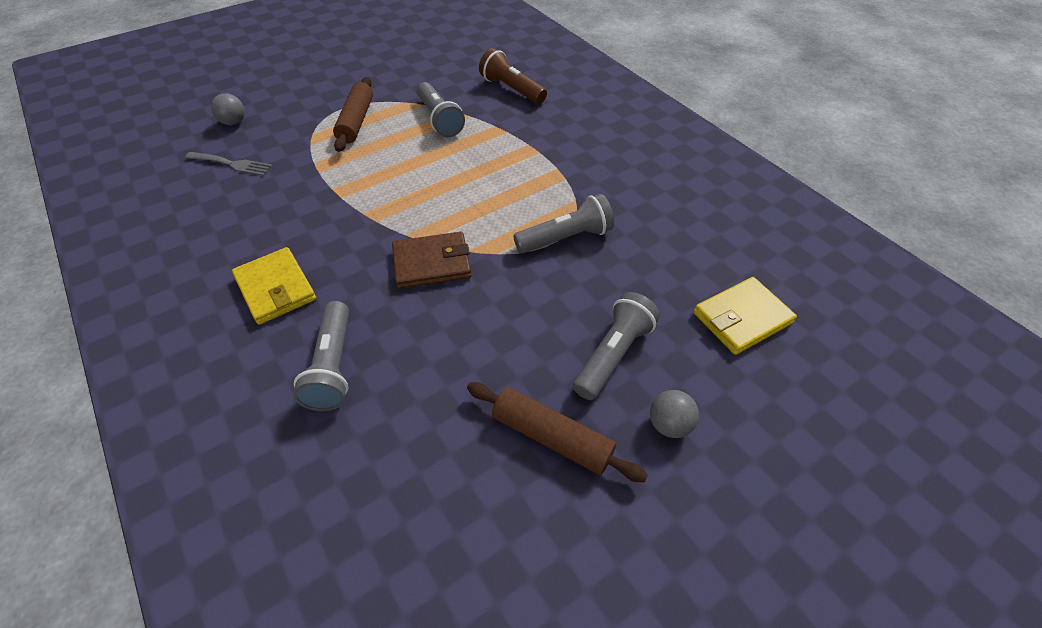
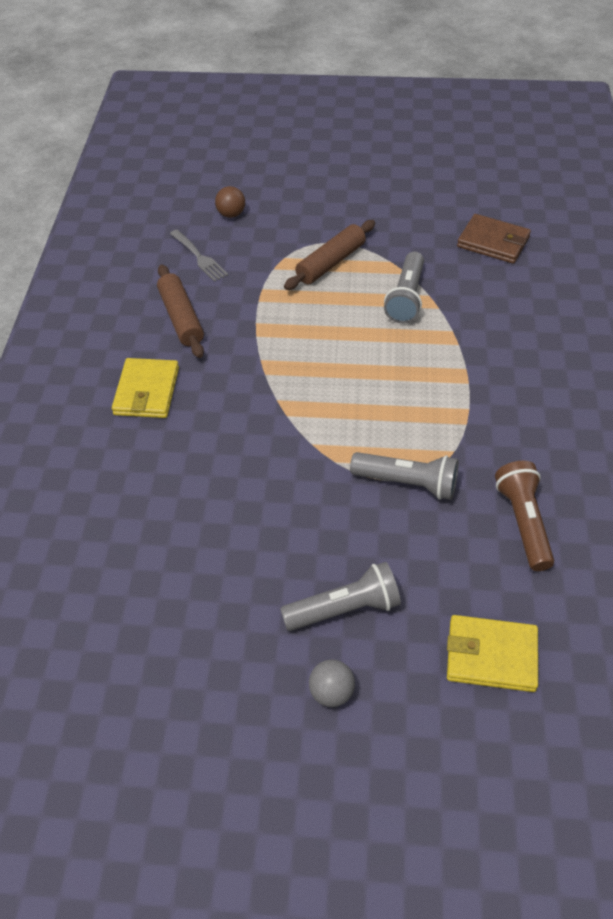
camera: 40 degrees right, 0 degrees up
(233, 122) = (231, 214): grey ball -> brown ball
(332, 366) = (135, 479): grey flashlight -> none
(432, 263) = (275, 439): brown wallet -> brown wallet (493, 242)
(512, 89) = (509, 297): brown flashlight -> brown flashlight (523, 522)
(551, 437) = (235, 637): brown rolling pin -> brown rolling pin (181, 318)

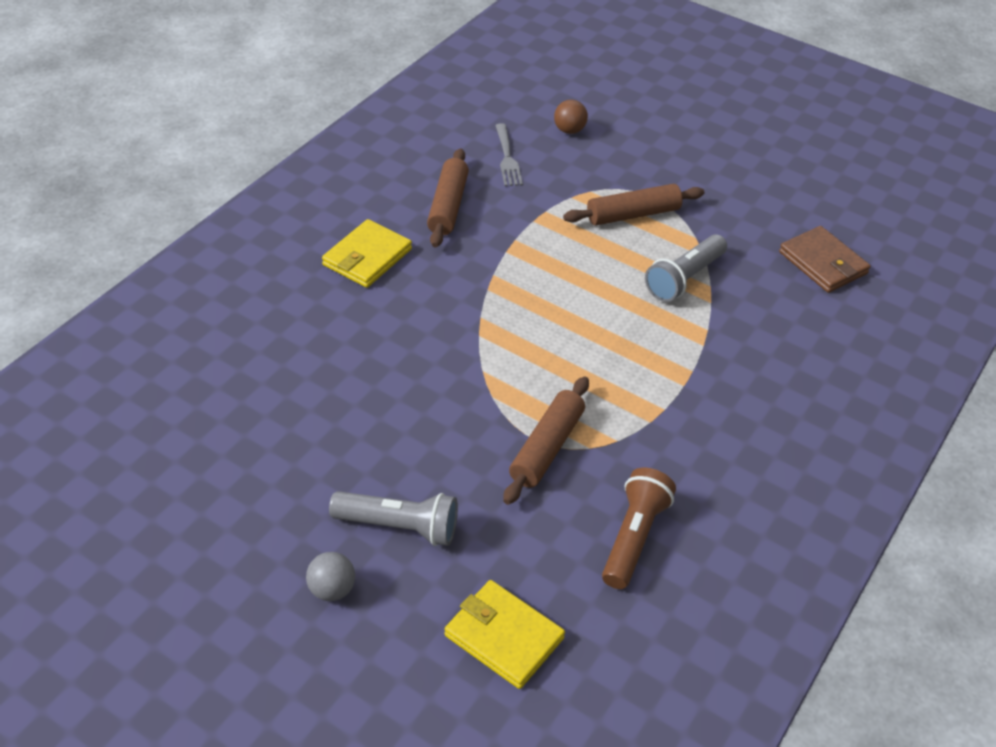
camera: 25 degrees right, 5 degrees down
(407, 483) = (547, 448): grey flashlight -> brown rolling pin

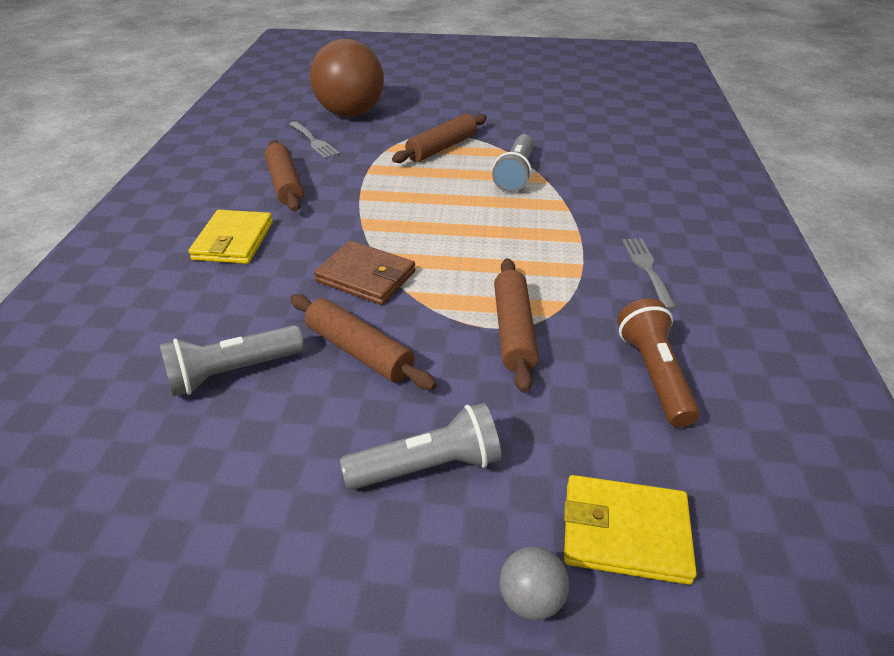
camera: 25 degrees left, 5 degrees down
(303, 388) = (233, 372): none -> grey flashlight
(332, 589) = (400, 576): grey ball -> grey ball (531, 598)
(408, 412) = (359, 351): none -> brown rolling pin
(569, 130) = (350, 113): brown ball -> brown ball, size x2.48
(722, 440) = (647, 269): none -> grey fork
(822, 263) = (601, 137): brown wallet -> brown wallet (366, 276)

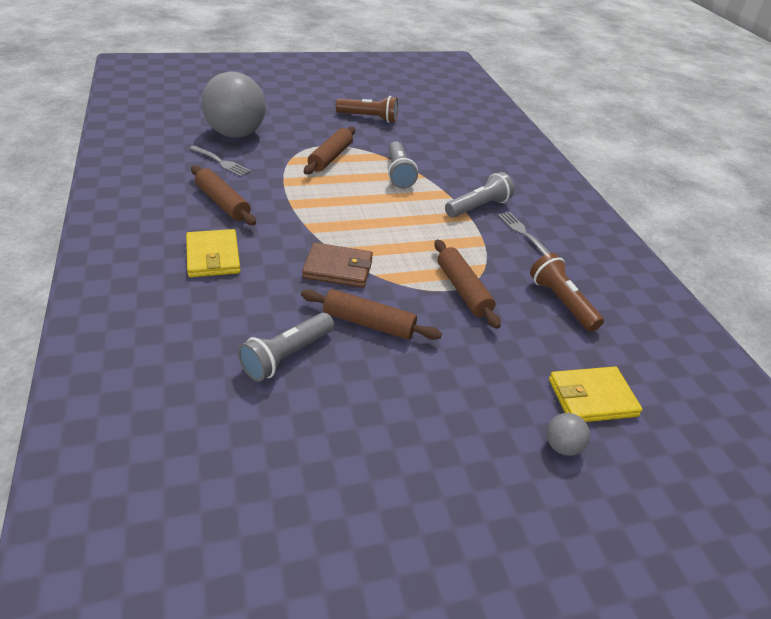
camera: 25 degrees left, 0 degrees up
(350, 113) = (236, 134): brown ball -> grey ball
(428, 466) = (461, 388): grey flashlight -> grey flashlight (478, 207)
(518, 108) = (369, 118): none -> brown flashlight

